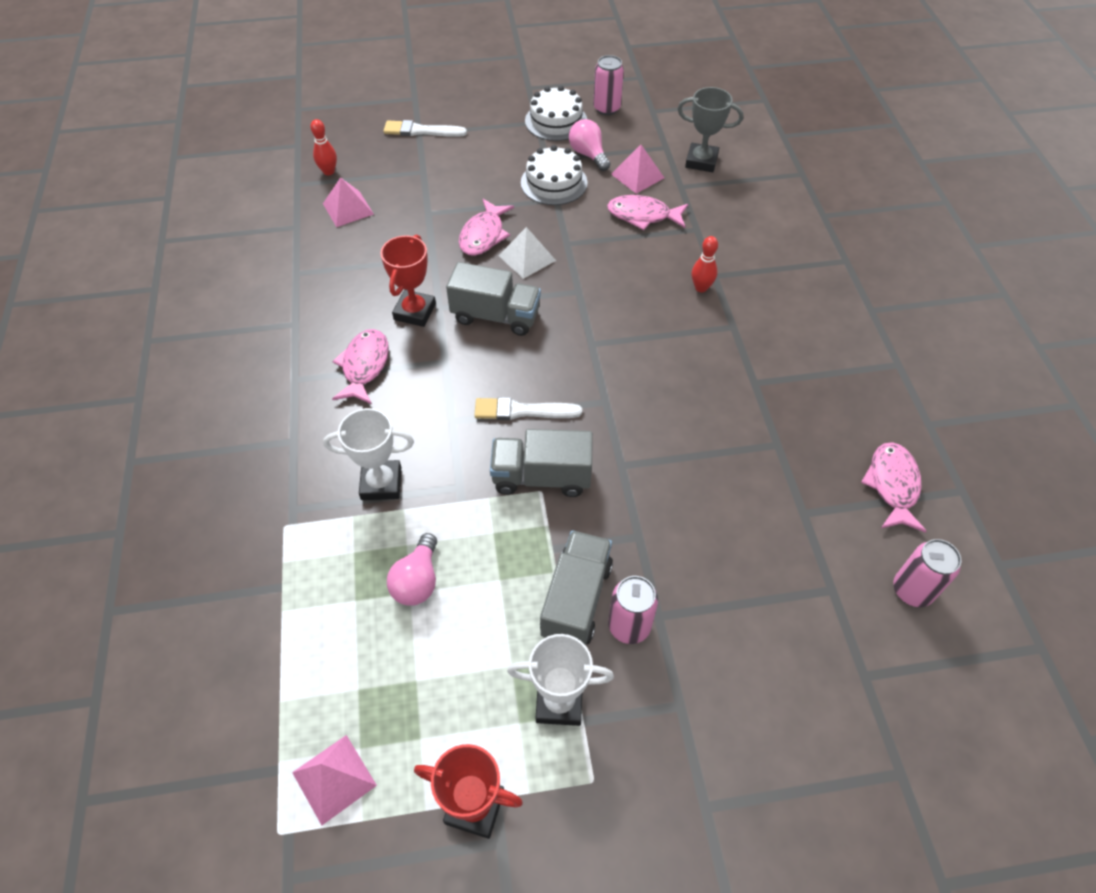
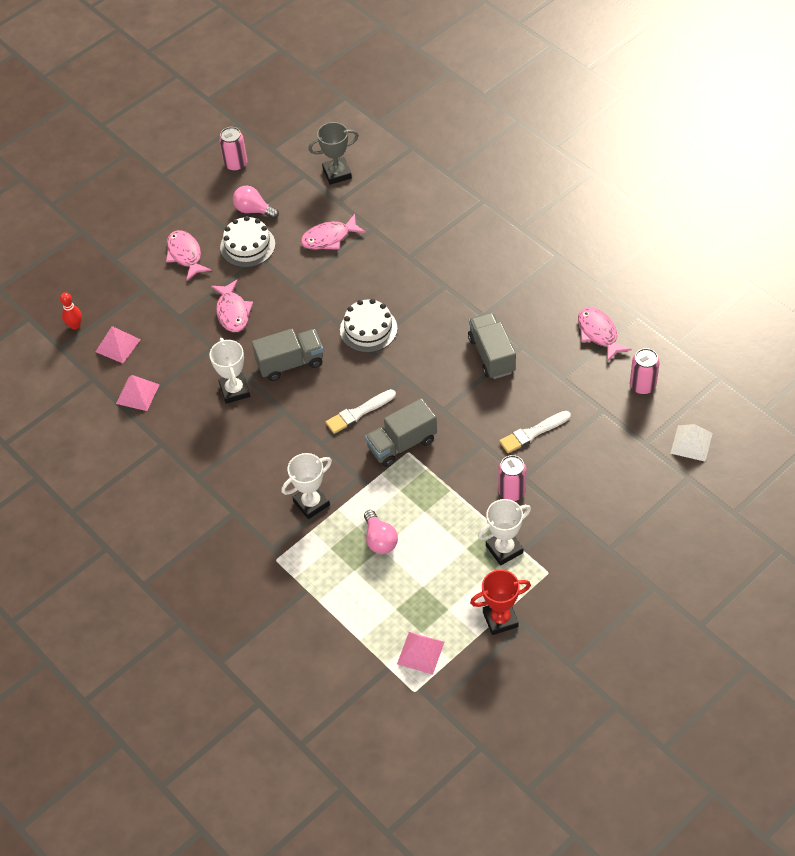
camera: 30 degrees left, 0 degrees up
(364, 366) = (235, 443): pink fish -> pink fish (185, 255)
(415, 312) = (235, 390): red trophy -> white trophy
(421, 131) = (113, 256): white brush -> white brush (532, 433)
(527, 258) = (276, 312): white pyramid -> white pyramid (691, 443)
(556, 121) = (207, 194): white cake -> white cake (368, 329)
(576, 599) = (474, 496): grey truck -> grey truck (491, 355)
(637, 176) = (301, 209): pink pyramid -> pink pyramid (137, 394)
(701, 288) = (406, 270): red bowling pin -> none

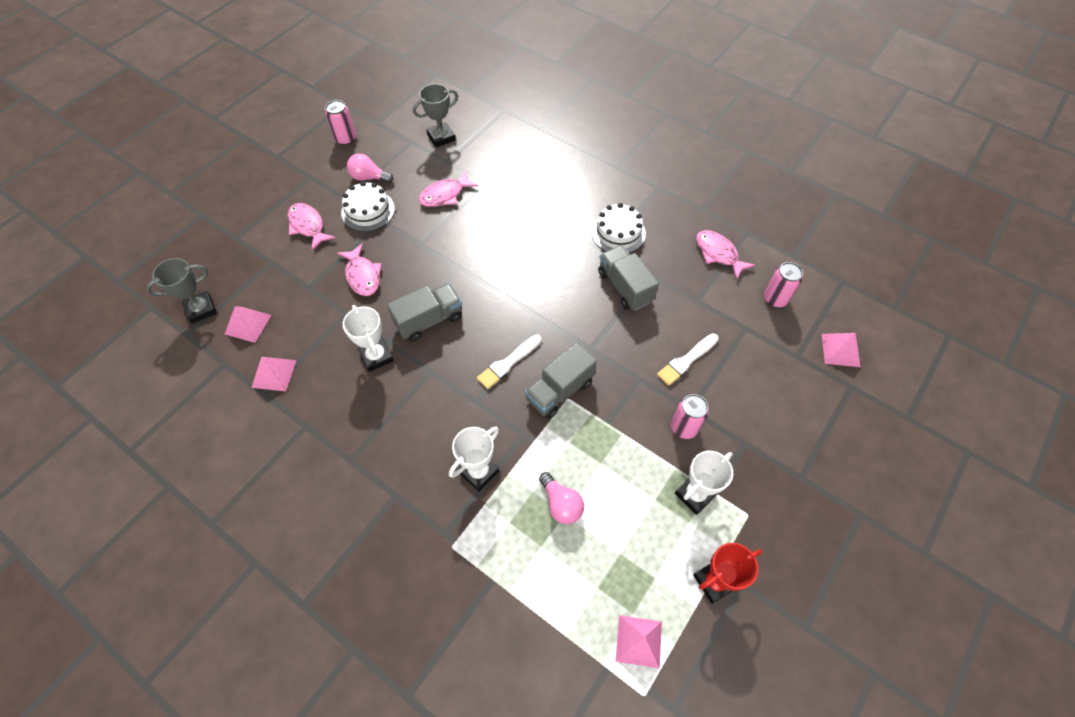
camera: 15 degrees left, 5 degrees up
(75, 325) = (201, 309): red bowling pin -> grey trophy
(368, 329) = (500, 276): white cake -> white cake (618, 232)
(691, 443) = (840, 350): white pyramid -> pink pyramid

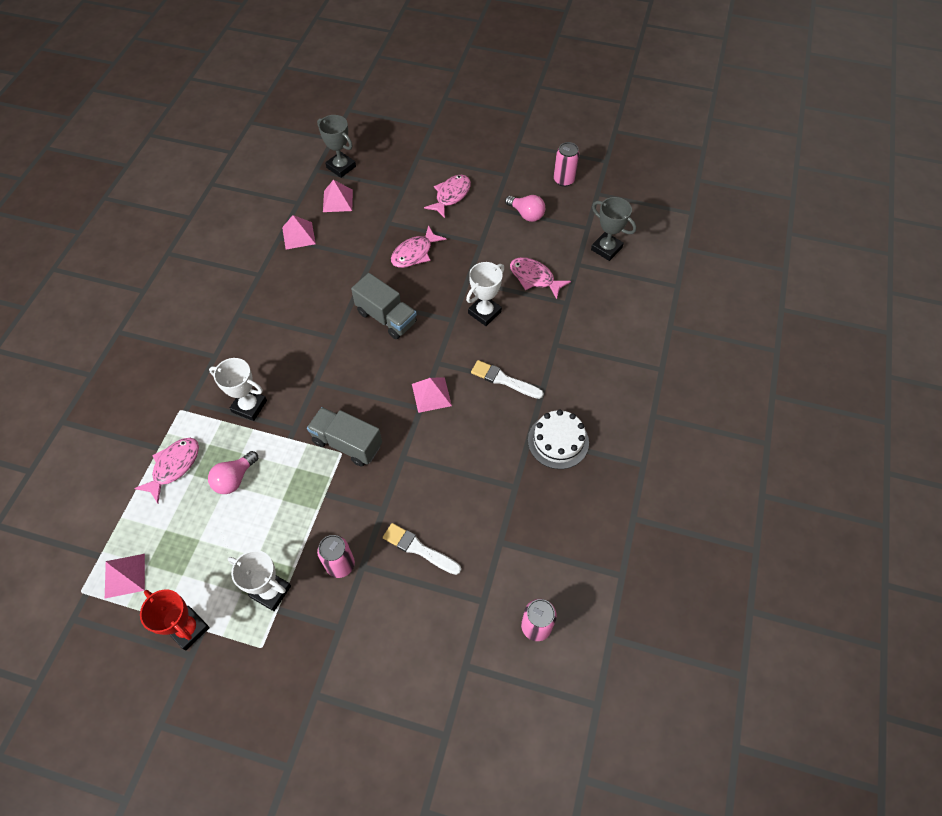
camera: 70 degrees right, 0 degrees up
(368, 210) = (487, 229): white cake -> none
(369, 177) = (526, 214): pink light bulb -> pink light bulb turned 135 degrees clockwise
(376, 356) = (337, 294): white trophy -> white trophy (484, 312)
(508, 363) = (363, 393): white brush -> white brush (504, 380)
(625, 287) = (489, 466): grey truck -> none
(718, 254) = (574, 550): pink fish -> pink fish (174, 467)
(840, 350) = (492, 716): pink pyramid -> pink pyramid (431, 395)

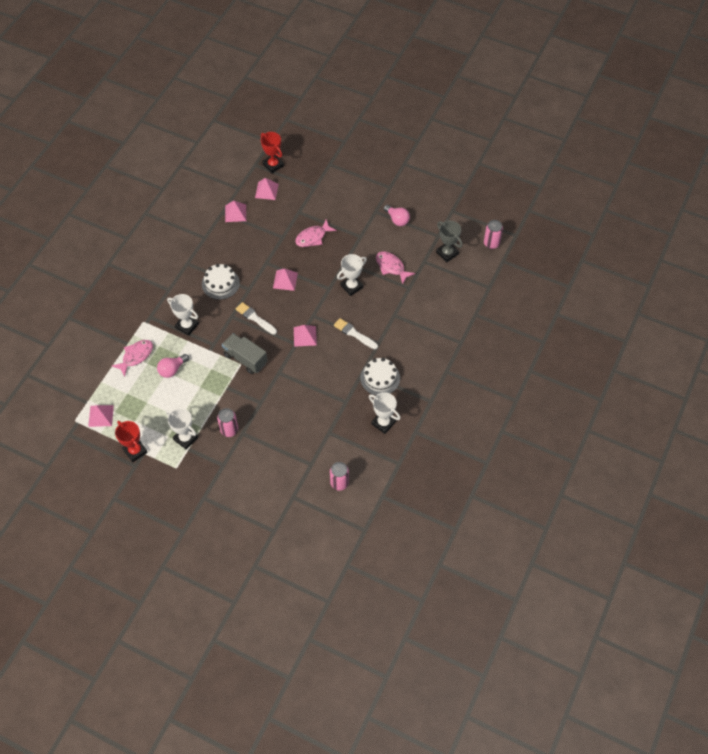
camera: 10 degrees right, 0 degrees up
(291, 336) = (220, 283): none -> white cake
(341, 167) = (273, 165): grey trophy -> red trophy
(386, 317) = (285, 280): grey truck -> pink pyramid
(419, 549) = (278, 428): white brush -> white brush (255, 318)
(451, 196) = (347, 198): pink fish -> none
(564, 180) = (430, 197): pink can -> pink can (491, 243)
(581, 512) = (383, 423): none -> white trophy

